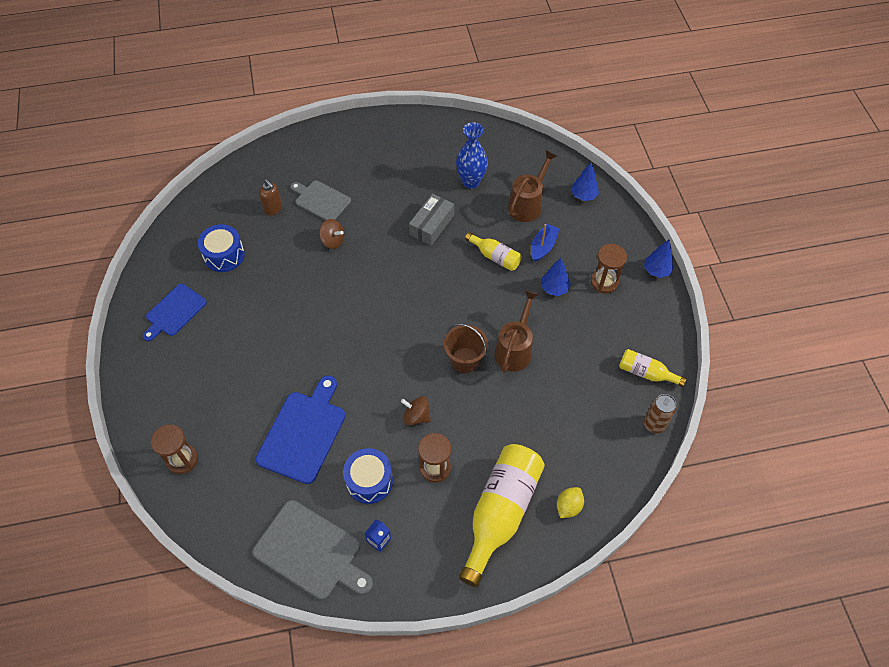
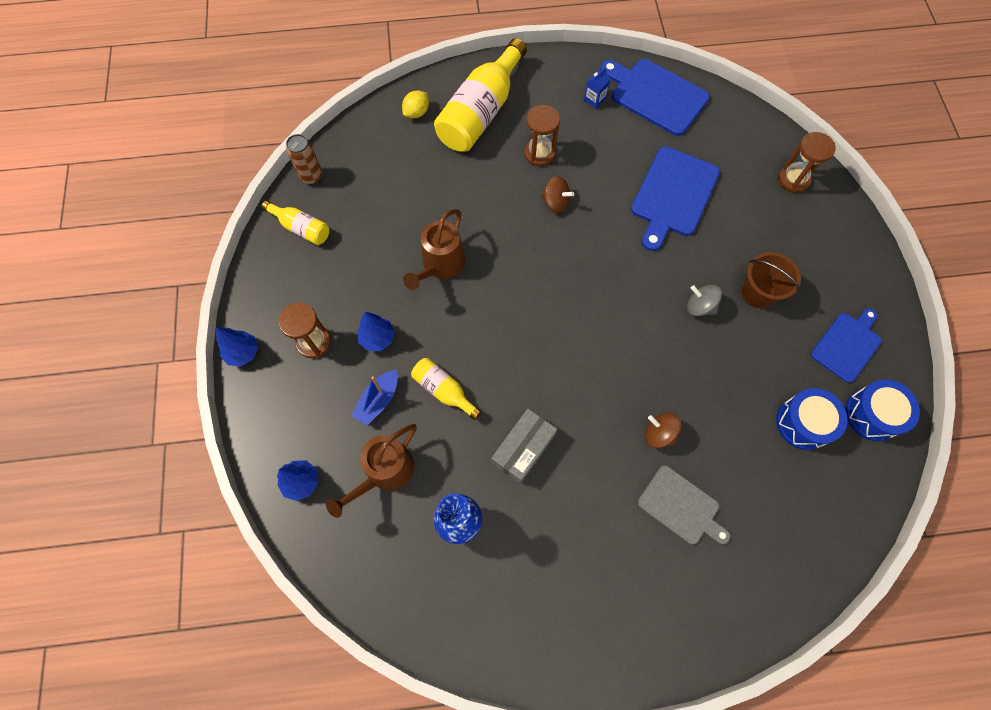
camera: 175 degrees left, 10 degrees up
(273, 209) = (748, 497): brown soap dispenser -> none
(291, 332) = (699, 306): none -> grey spinning top
(311, 551) = (655, 95): grey cutting board -> blue cutting board
(369, 481) = (604, 147): blue drum -> blue drum (872, 414)
(465, 360) = (498, 258): brown bucket -> brown bucket (758, 293)

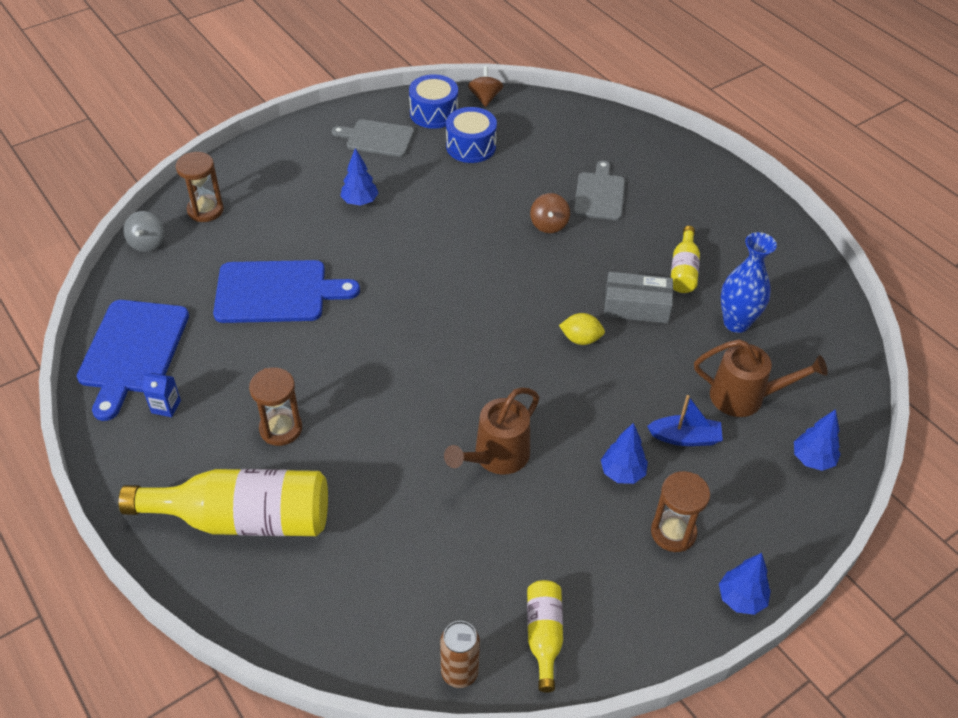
camera: 120 degrees left, 20 degrees down
(417, 112) = (281, 596): yellow lemon -> yellow lemon (581, 339)
(440, 266) = (496, 457): brown watering can -> brown watering can turned 135 degrees clockwise
(443, 390) = (631, 389): yellow bottle -> yellow bottle (683, 270)
(555, 202) = (344, 386): brown spinning top -> brown spinning top (485, 98)
(699, 306) = (401, 235): grey spinning top -> grey spinning top (147, 243)
(758, 293) = (360, 202): brown bucket -> blue tree
(847, 345) = (377, 138): blue cutting board -> grey cutting board

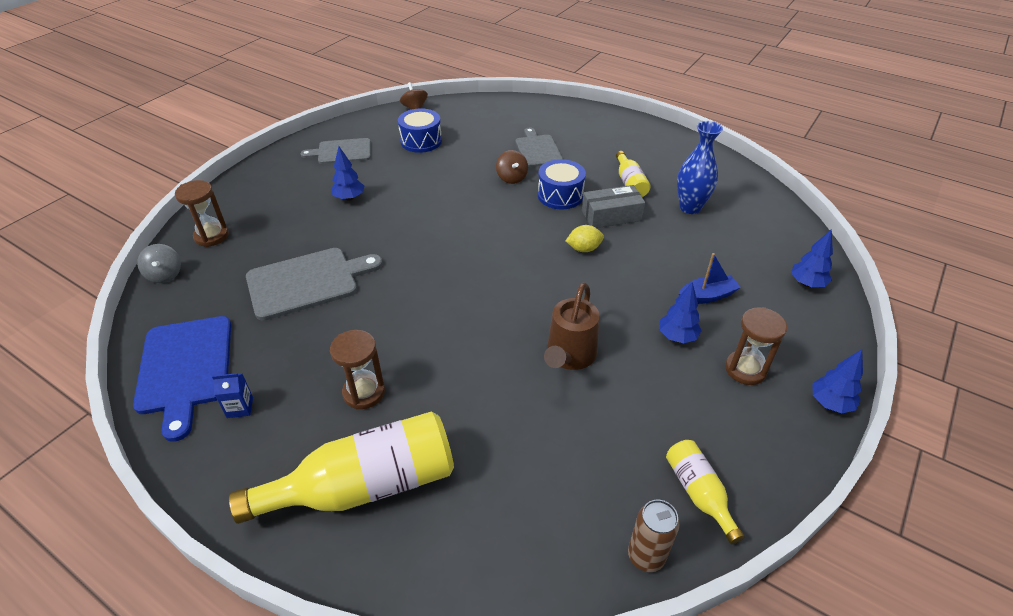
camera: 20 degrees left, 5 degrees down
(276, 292) = (307, 282): blue cutting board -> grey cutting board
(434, 113) = (379, 126): blue drum -> blue drum (560, 195)
(745, 397) = (731, 255): brown watering can -> none

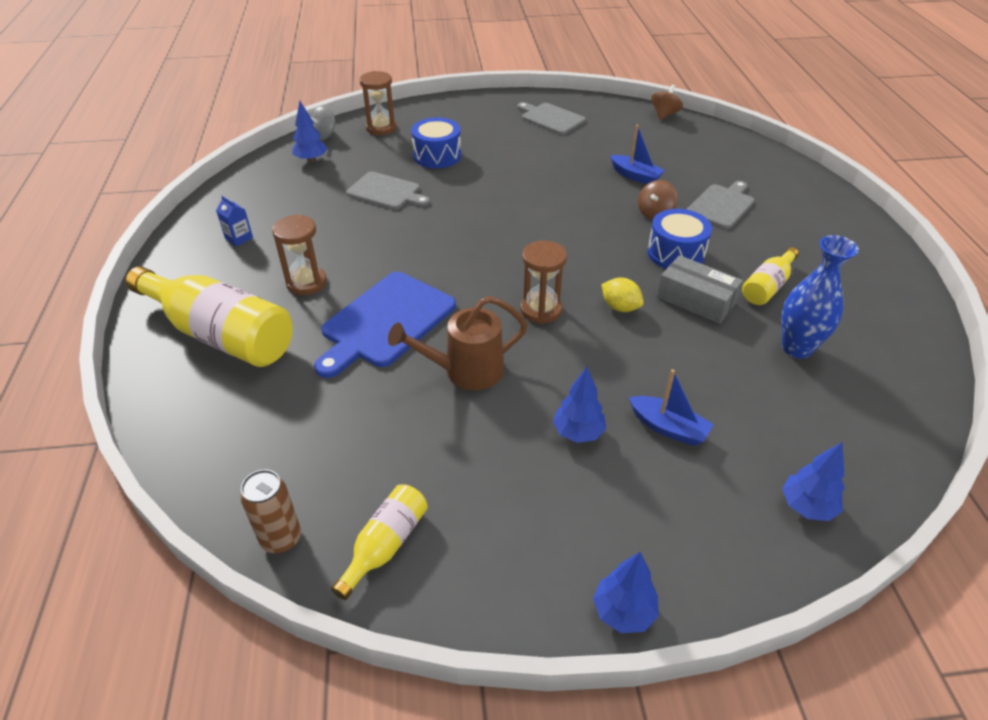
camera: 50 degrees right, 0 degrees up
(185, 368) = (250, 196): blue cutting board -> blue cutting board (385, 322)
(307, 282) = (386, 192): grey cutting board -> grey cutting board, size x0.66
(349, 198) = (502, 154): blue tree -> blue tree (311, 160)
(421, 141) = (626, 142): blue drum -> blue drum (437, 155)
(462, 160) = (635, 176): none -> blue boat
(745, 369) = (592, 510): brown hourglass -> brown hourglass (541, 310)

